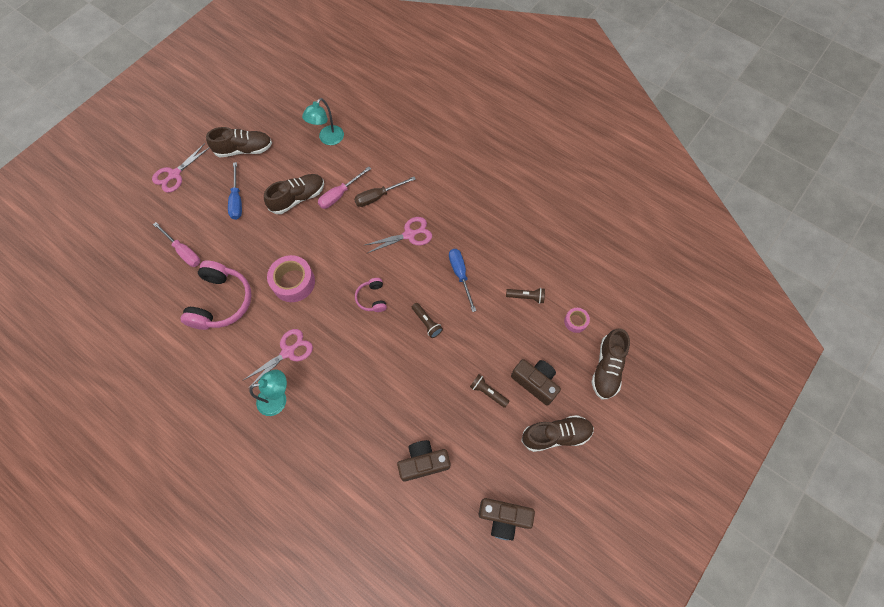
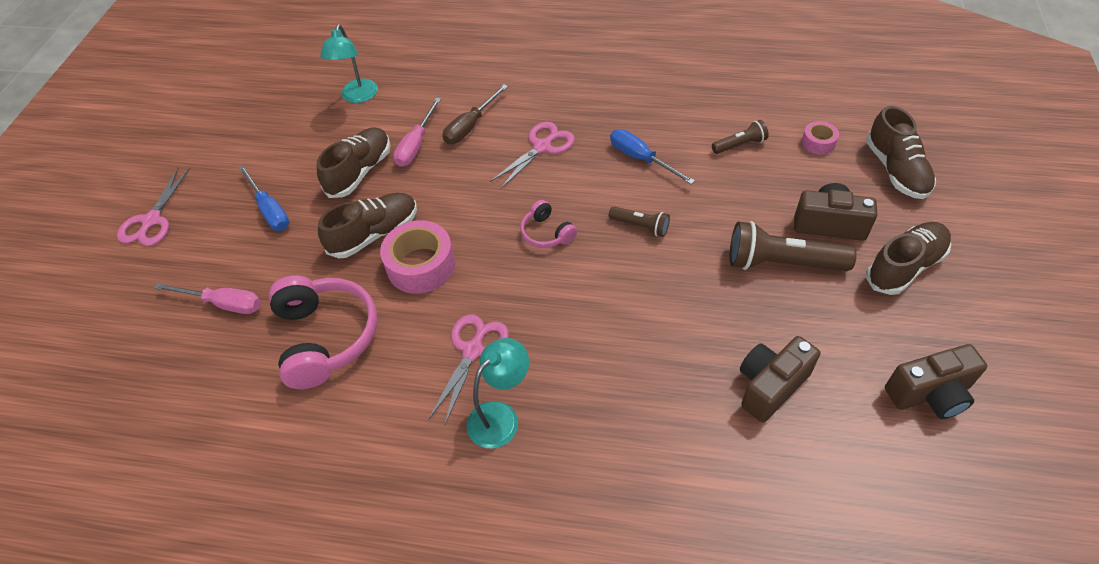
camera: 25 degrees left, 15 degrees down
(244, 149) = (243, 152): brown shoe -> brown shoe (374, 234)
(488, 392) = (782, 263): brown flashlight -> brown flashlight, size x1.87

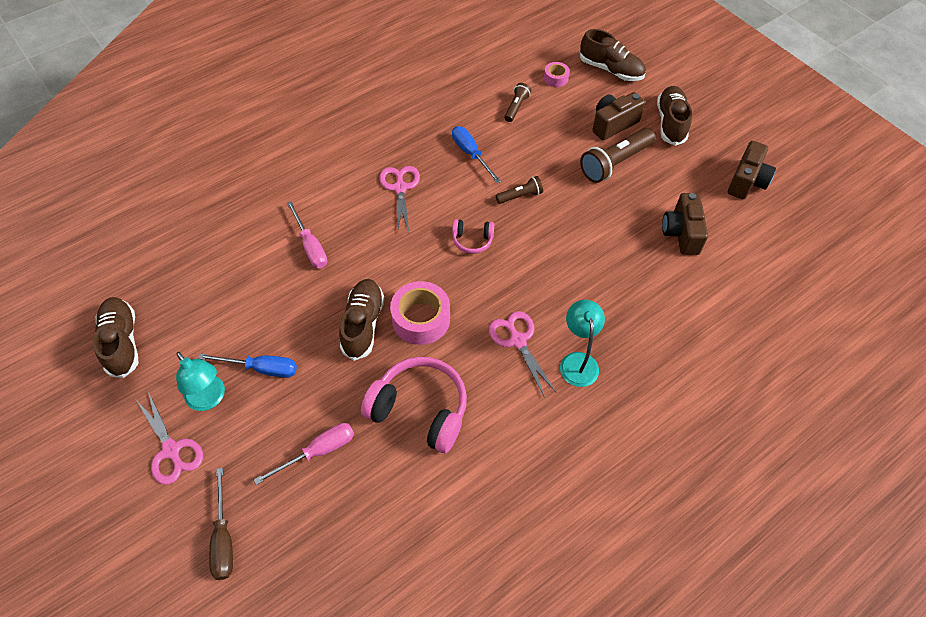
camera: 50 degrees left, 5 degrees up
(358, 97) = (215, 243): turquoise lamp -> turquoise lamp (209, 399)
(360, 172) = (294, 293): brown shoe -> brown shoe (122, 342)
(470, 126) = (332, 207): brown screwdriver -> brown screwdriver (223, 538)
(641, 159) = (471, 154): blue screwdriver -> blue screwdriver turned 60 degrees clockwise

